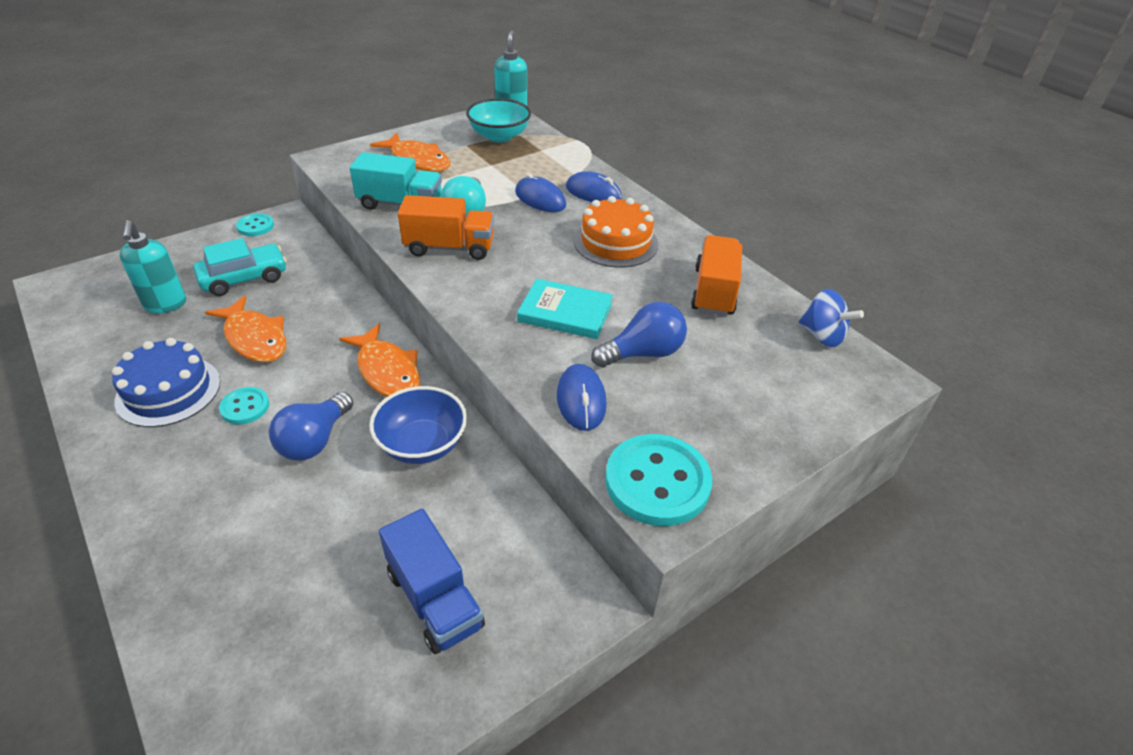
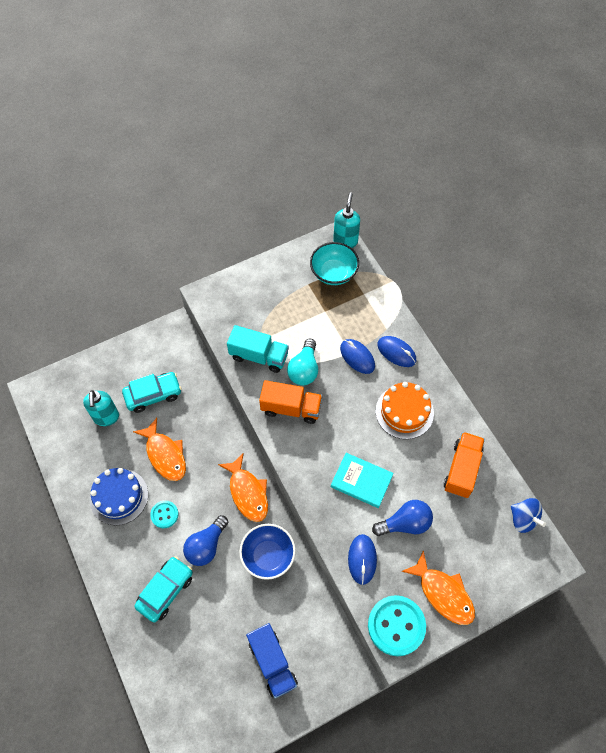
camera: 10 degrees right, 20 degrees up
(233, 508) = (165, 591): none -> turquoise car
(255, 226) = (156, 338): turquoise button -> none
(418, 160) = (271, 302): orange fish -> orange fish (443, 593)

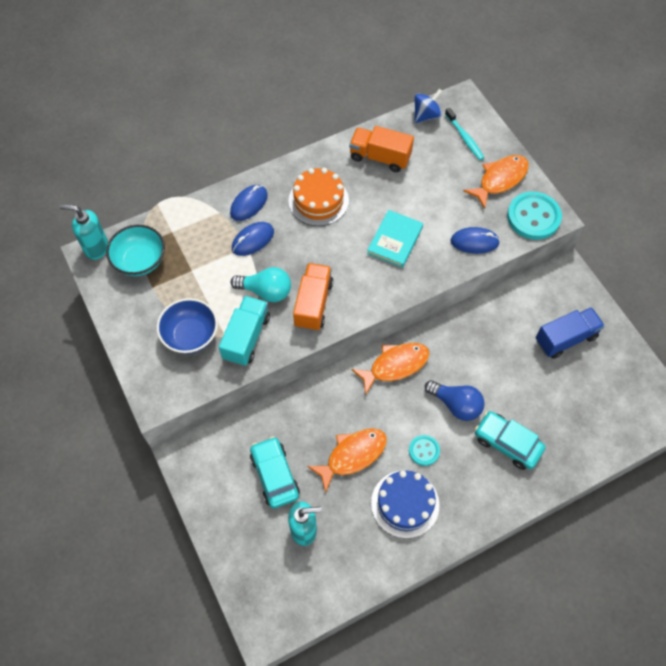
camera: 90 degrees left, 0 degrees up
(268, 556) = (462, 344): blue bowl -> blue bowl (190, 335)
(405, 523) = (436, 205): blue light bulb -> none
(497, 559) = (464, 137): none -> turquoise toothbrush

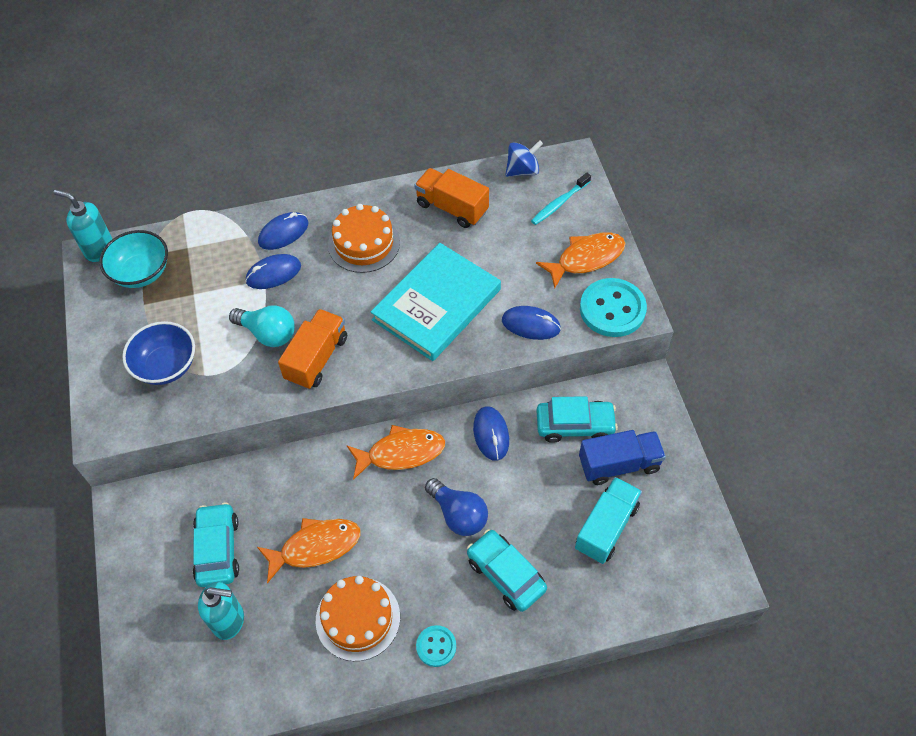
camera: 15 degrees right, 5 degrees down
(246, 337) = (227, 381): turquoise truck -> turquoise truck (606, 527)
(395, 240) = (437, 305): turquoise book -> turquoise book, size x1.69
(405, 504) = (358, 618): blue cake -> orange cake
(424, 450) = (401, 560): turquoise button -> turquoise button (436, 646)
(460, 336) = (491, 434): none -> blue mouse
(464, 137) = (559, 203): turquoise toothbrush -> turquoise toothbrush turned 60 degrees clockwise
(522, 315) = (575, 425): none -> turquoise car

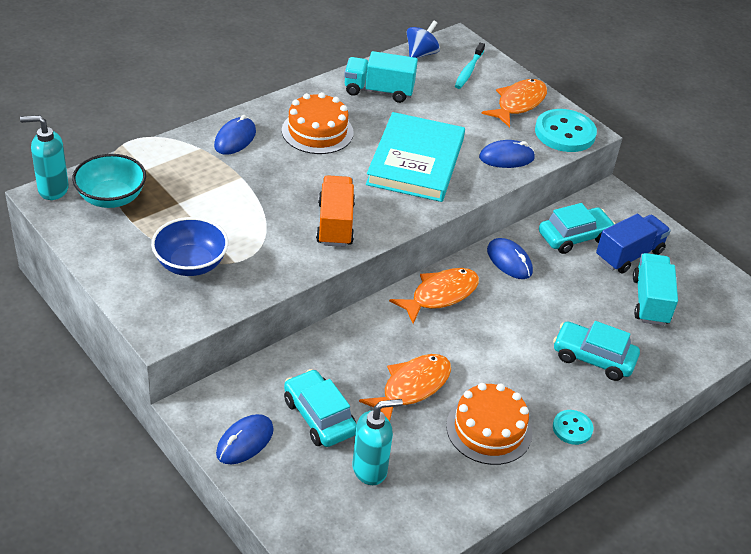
camera: 30 degrees left, 15 degrees down
(268, 333) = (275, 216): turquoise light bulb -> none
(273, 274) = (247, 171): blue mouse -> blue mouse (245, 442)
(452, 208) = (378, 91): orange truck -> turquoise truck
(458, 514) = (522, 326): blue light bulb -> none

